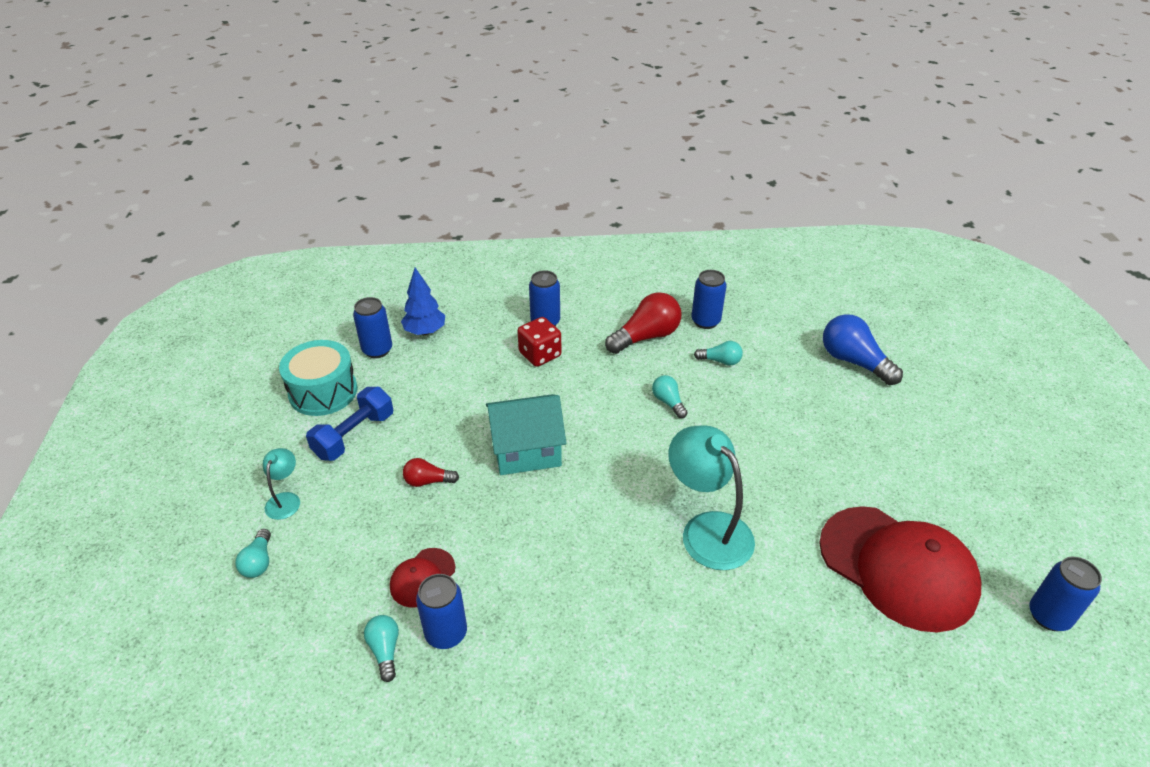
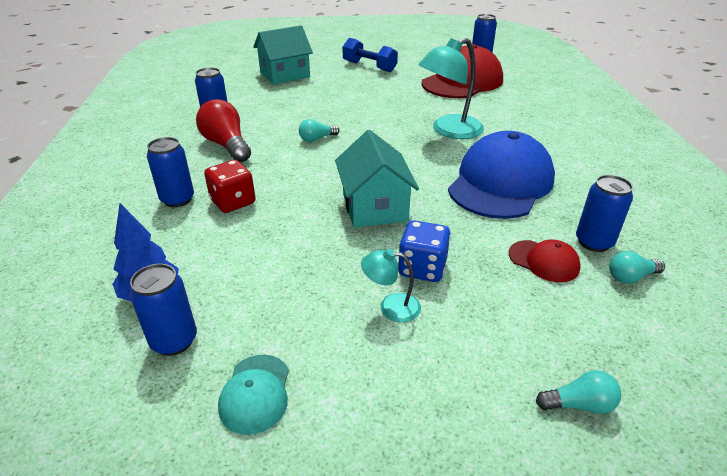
camera: 90 degrees left, 5 degrees down
(285, 499) = (473, 397): turquoise lamp -> turquoise lamp (391, 307)
(323, 392) = (255, 393): turquoise drum -> turquoise cap
(354, 435) = (351, 341): blue dumbbell -> blue dumbbell (369, 67)
(428, 481) = (422, 268): red light bulb -> blue dice
(572, 566) = (500, 183): none -> blue cap
(720, 361) = (271, 116): turquoise light bulb -> none
(853, 362) = (285, 75): blue light bulb -> turquoise house

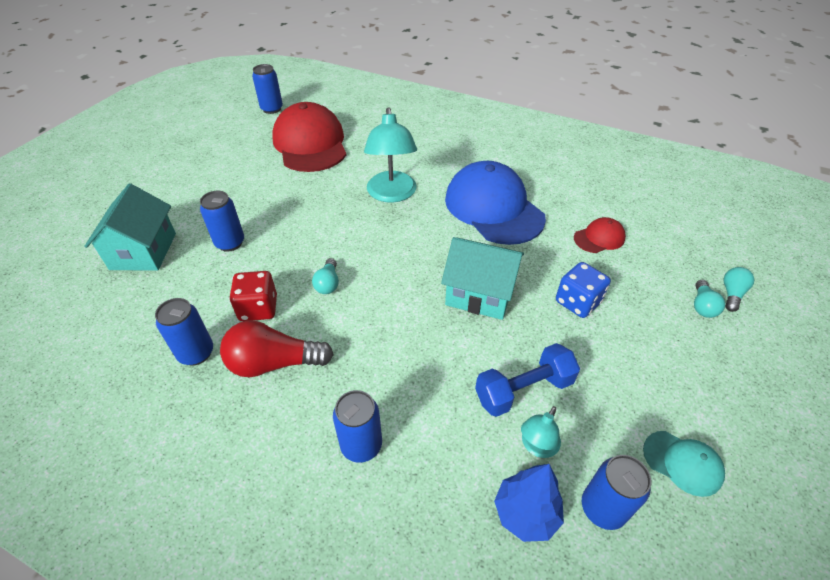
camera: 60 degrees left, 10 degrees up
(233, 202) = (402, 395): red dice -> red dice (258, 308)
(369, 67) = (206, 181): blue dumbbell -> blue dumbbell (523, 390)
(391, 307) = (615, 340): turquoise lamp -> turquoise lamp (537, 446)
(593, 242) = (590, 205): blue can -> blue can (230, 243)
(631, 277) = (632, 211): turquoise light bulb -> turquoise light bulb (702, 306)

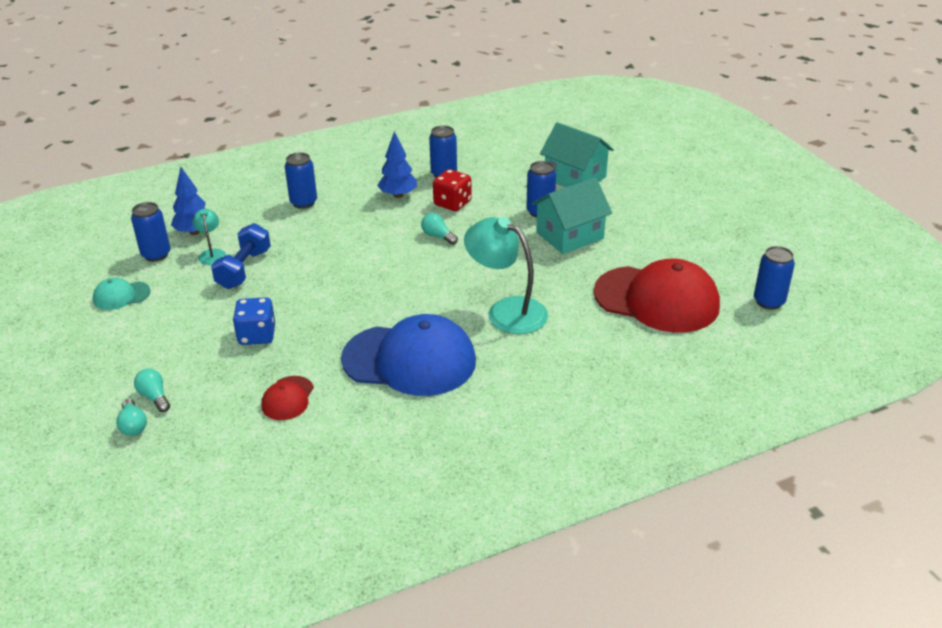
camera: 130 degrees right, 10 degrees down
(274, 363) = (398, 195): red light bulb -> blue tree
(480, 293) = (333, 295): turquoise house -> turquoise house (569, 235)

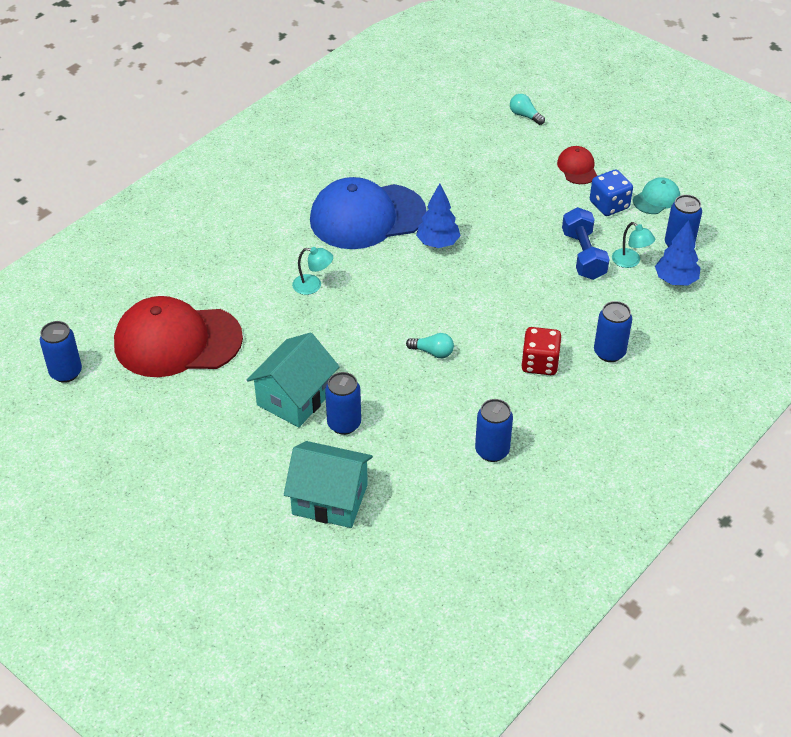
camera: 155 degrees right, 10 degrees up
(154, 397) = (532, 136): turquoise light bulb -> none
(257, 335) = (507, 200): blue dice -> blue dice (609, 205)
(287, 398) = (436, 162): red cap -> red cap (577, 168)
(398, 195) = (518, 398): blue tree -> blue tree (438, 243)
(452, 203) = (449, 405): red dice -> red dice (539, 363)
(506, 311) = (313, 285): turquoise lamp -> turquoise lamp, size x0.50

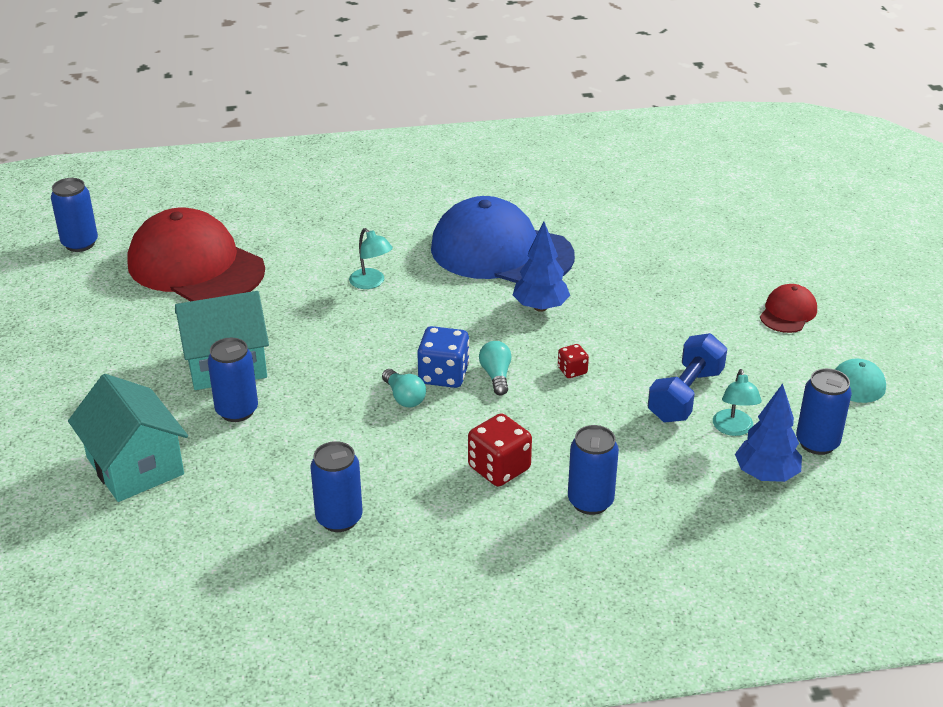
camera: 40 degrees right, 10 degrees down
(506, 276) = (572, 370): none -> red dice
(525, 116) = (789, 240): turquoise light bulb -> turquoise light bulb (496, 376)
(609, 205) = (780, 364): blue dice -> blue dice (443, 375)

